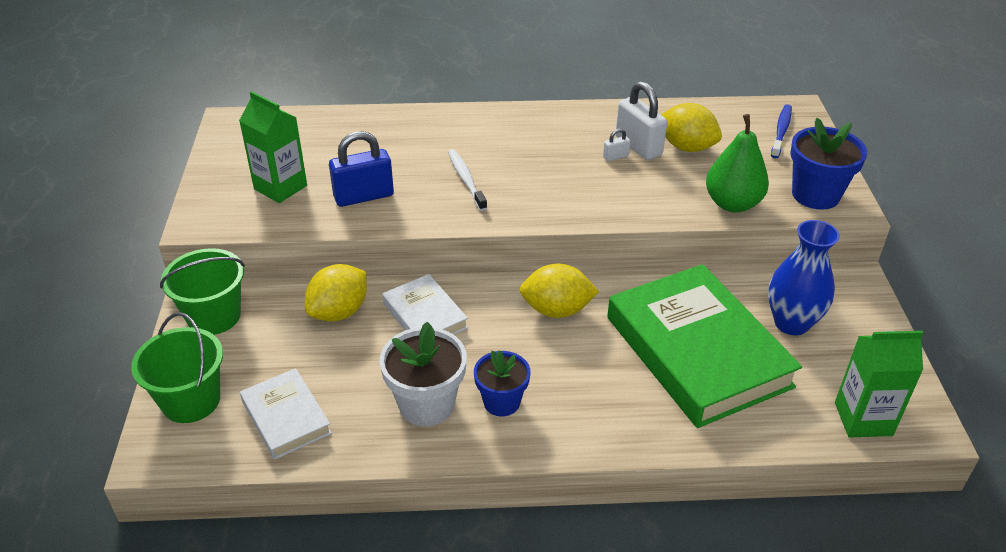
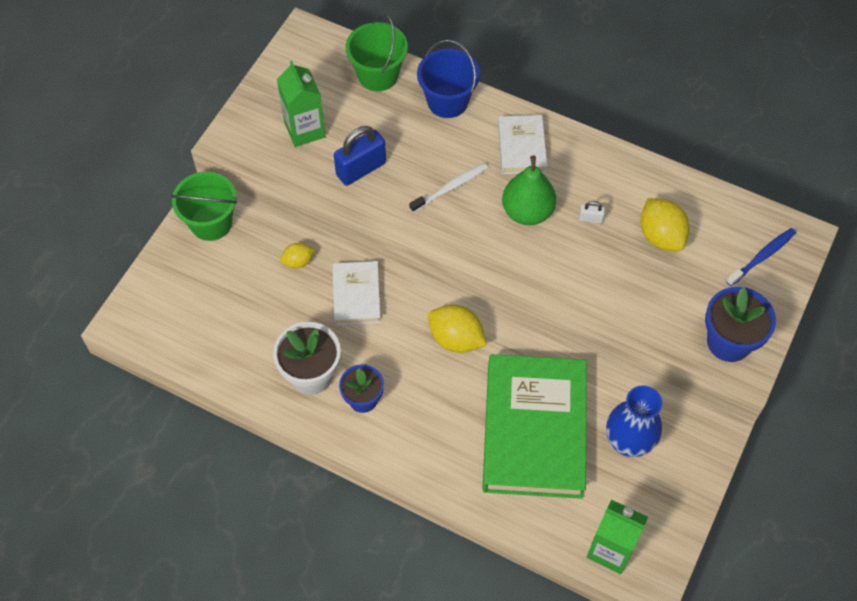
camera: 30 degrees right, 20 degrees up
(191, 401) = (162, 291): green bucket -> green bucket (378, 75)
(286, 417) = (215, 337): white book -> white book (521, 147)
(339, 312) = (298, 261): yellow lemon -> yellow lemon, size x0.57
(363, 196) = (361, 169): blue padlock -> blue padlock turned 45 degrees counterclockwise
(412, 123) = (447, 101): none -> blue bucket
(466, 179) = (450, 187): white toothbrush -> white toothbrush turned 45 degrees clockwise
(638, 146) = (619, 215): white padlock -> none
(732, 204) = (649, 317): green pear -> green pear (527, 212)

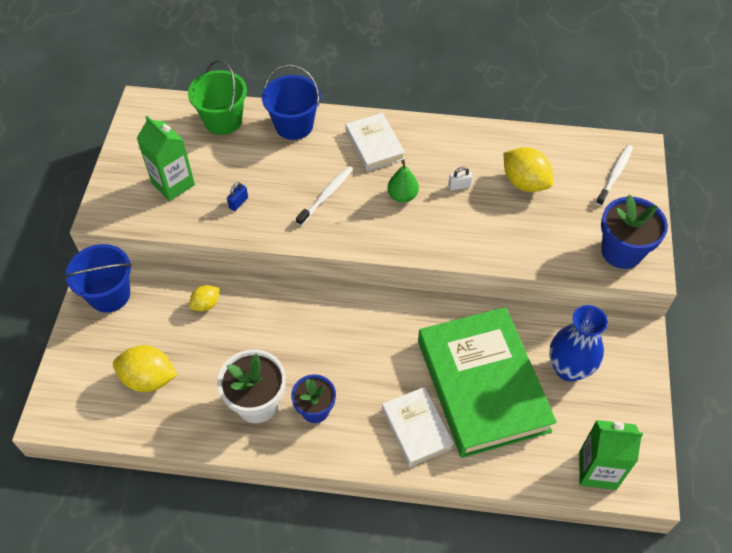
camera: 20 degrees left, 5 degrees down
(211, 222) = (109, 294): green bucket -> blue bucket
(356, 295) = (272, 318): white book -> white book (416, 428)
(361, 169) = (238, 203): blue padlock -> blue padlock, size x0.46
(456, 339) = (379, 327): yellow lemon -> yellow lemon (149, 379)
(527, 212) = (402, 196): green pear -> green pear, size x0.62
(762, 257) = (615, 174): blue toothbrush -> white toothbrush

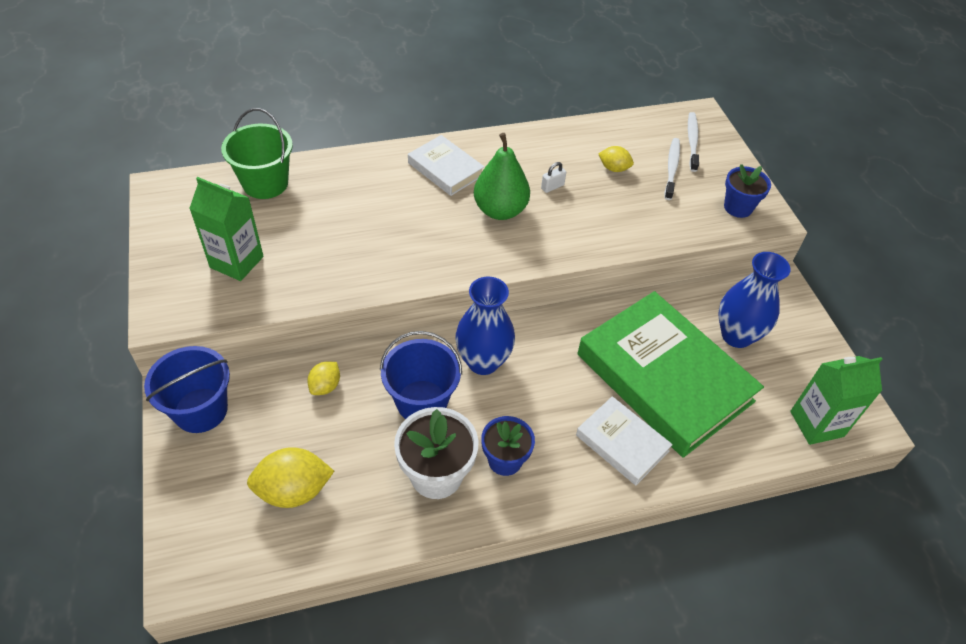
camera: 25 degrees left, 5 degrees down
(238, 203) = (324, 262): blue padlock -> none
(294, 125) = (349, 170): blue bucket -> blue bucket (421, 402)
(326, 195) = (419, 230): white toothbrush -> white toothbrush (672, 168)
(337, 323) = (483, 361): none -> blue vase
(402, 196) = (500, 210): green pear -> green pear, size x1.60
(524, 183) = (614, 168): yellow lemon -> yellow lemon, size x0.57
(621, 252) = (738, 207): blue flower pot -> blue flower pot, size x0.67

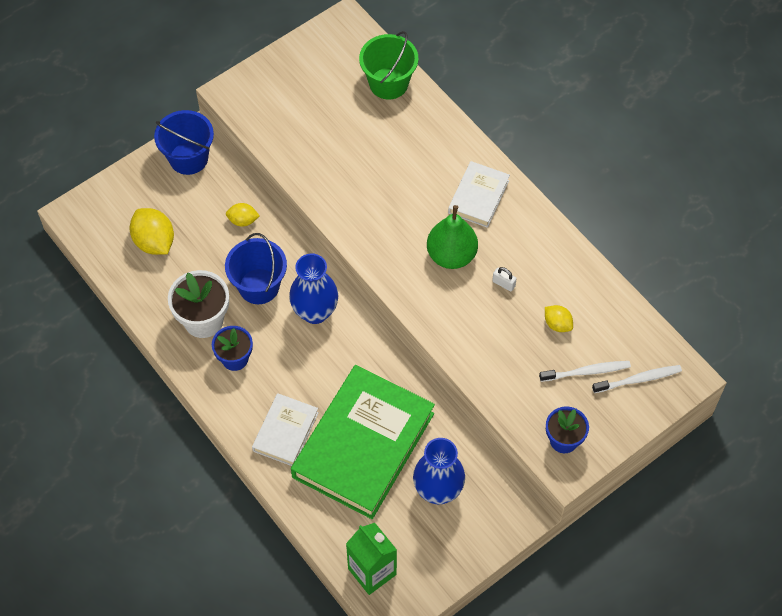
camera: 70 degrees right, 10 degrees up
(236, 262) = (299, 108): green carton -> none
(614, 168) = (557, 324): yellow lemon -> yellow lemon turned 45 degrees counterclockwise

